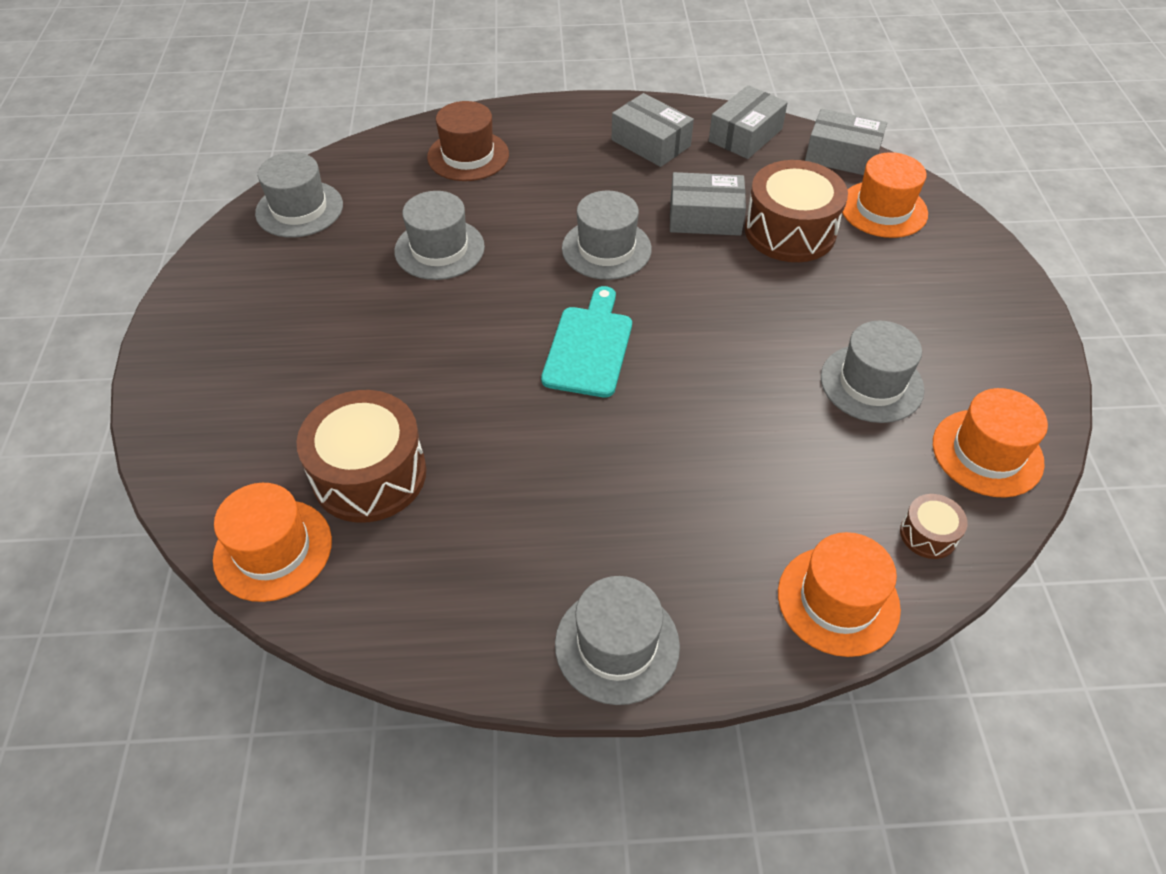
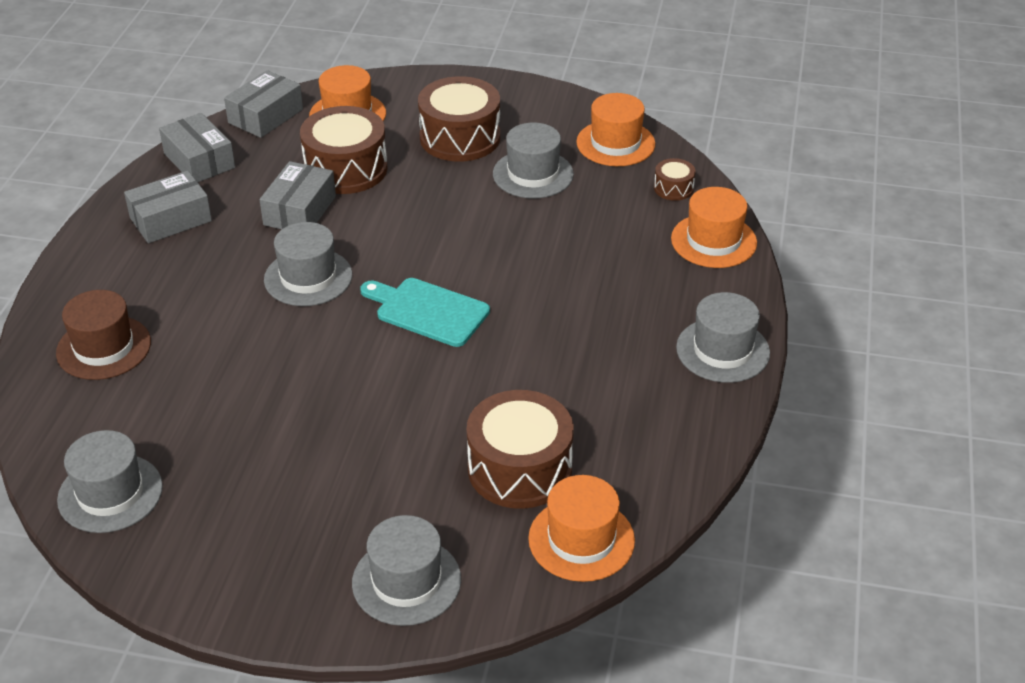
camera: 75 degrees left, 10 degrees down
(439, 249) = (244, 388): grey hat -> grey hat (406, 581)
(901, 304) = (460, 137): none -> brown drum

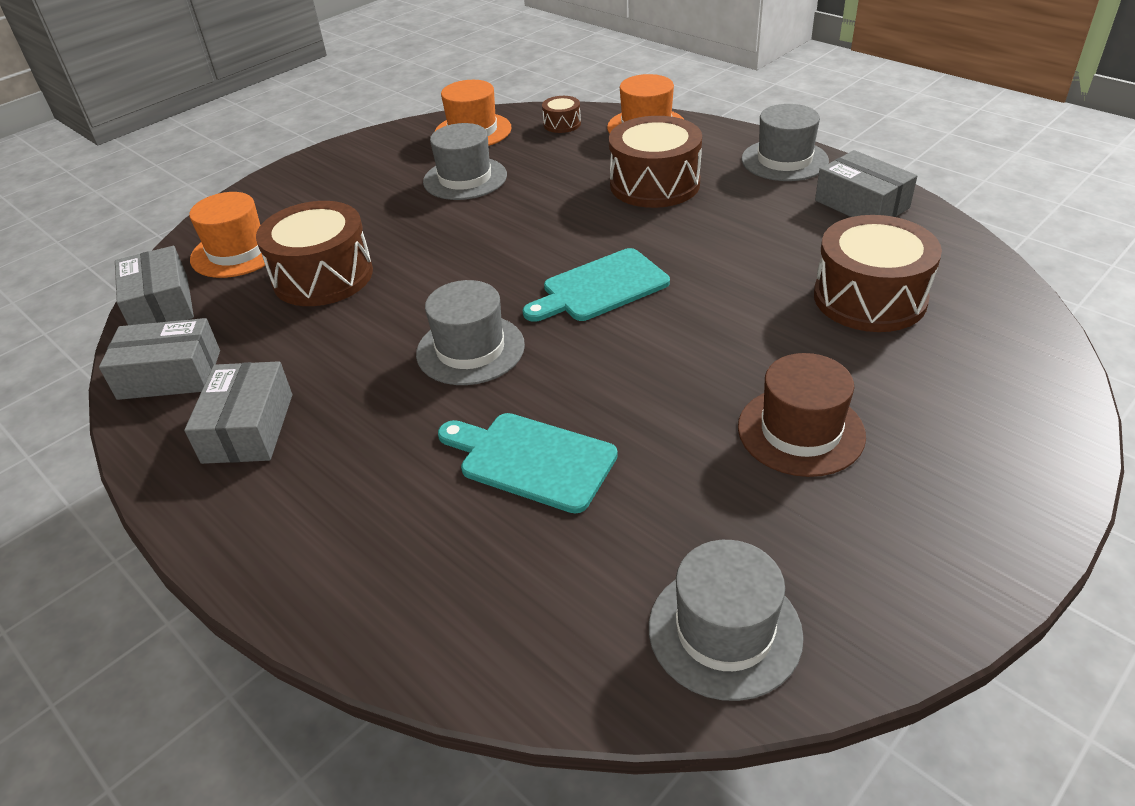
camera: 55 degrees left, 0 degrees up
(104, 348) = (430, 559): brown hat -> brown hat (800, 431)
(211, 354) = (531, 460): none -> turquoise cutting board
(300, 210) = (353, 325): grey box -> grey box (861, 204)
(406, 581) = (999, 413): grey hat -> none
(460, 137) = (364, 199): brown drum -> brown drum (654, 184)
(581, 539) = (984, 291): orange hat -> none

